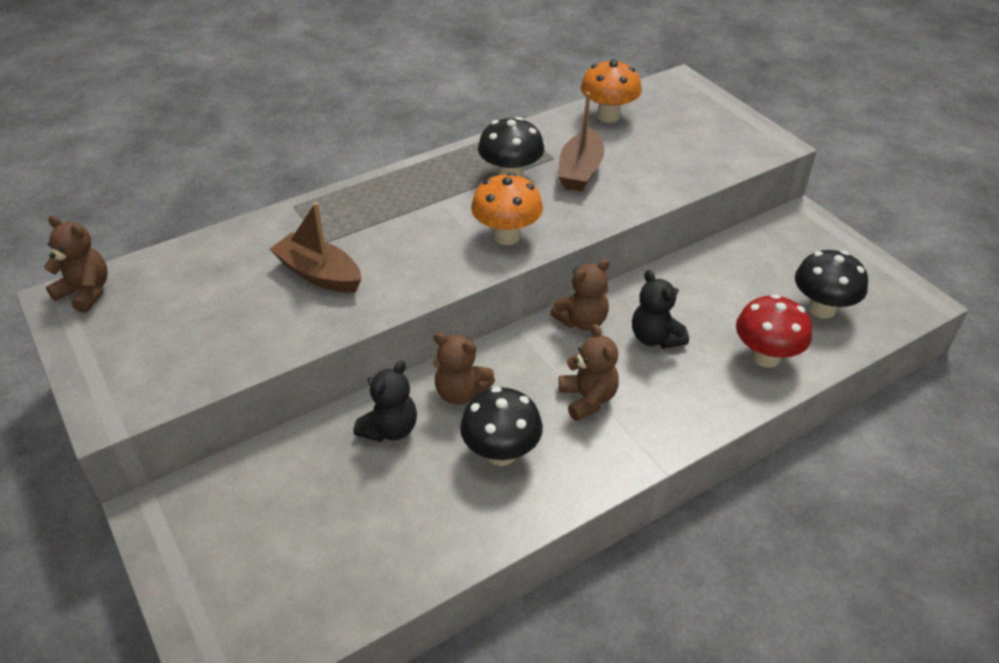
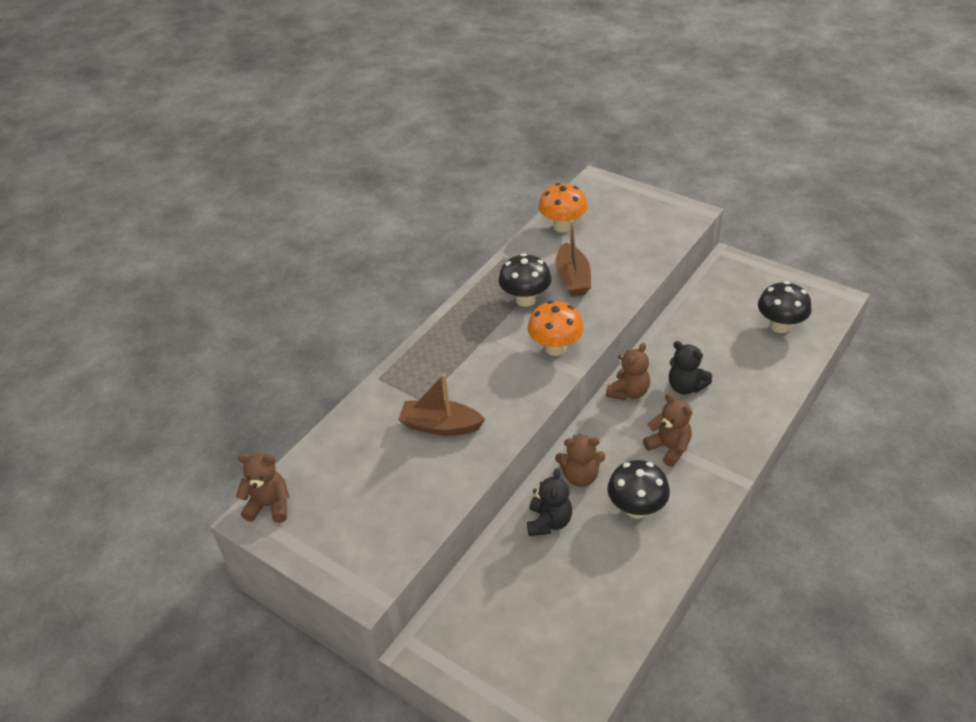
camera: 20 degrees left, 0 degrees up
(765, 357) = (765, 374): red mushroom -> none

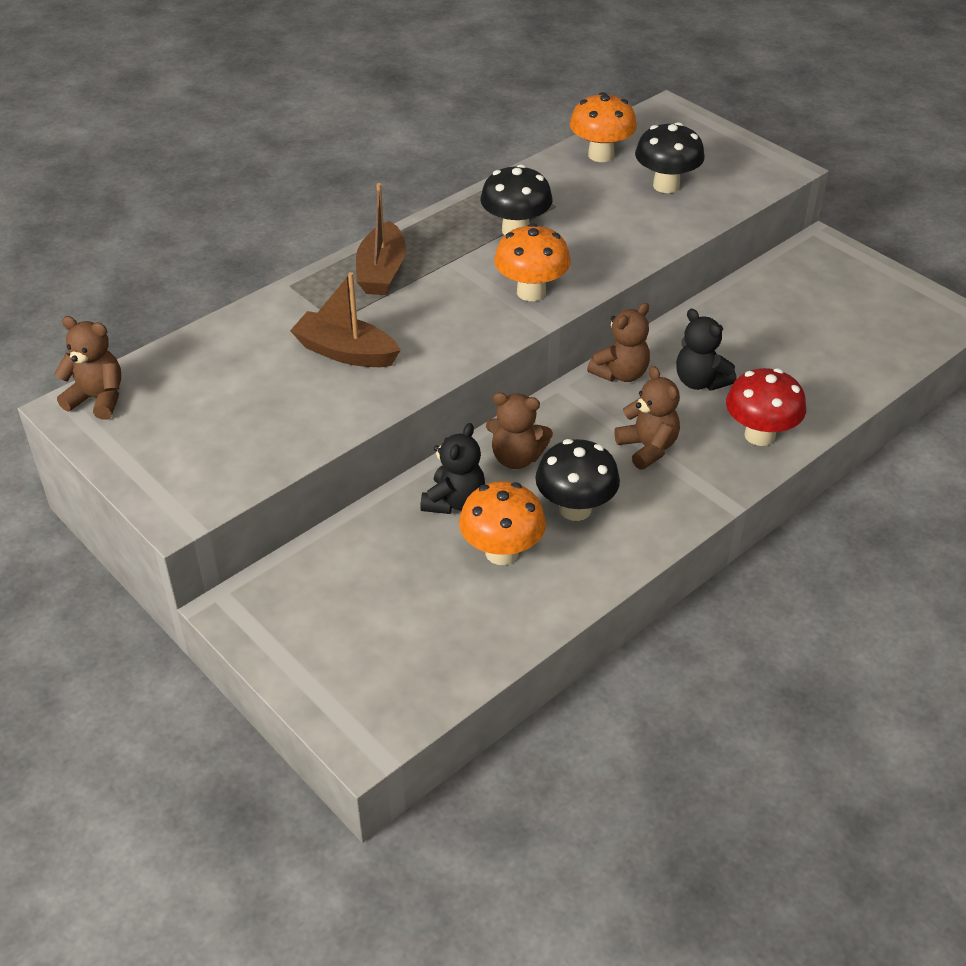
camera: 10 degrees right, 0 degrees up
(572, 278) = (588, 217): brown boat -> brown boat (381, 271)
(598, 556) = (502, 552): none -> orange mushroom
(741, 421) = (759, 435): none -> red mushroom
(780, 326) = (860, 334): black mushroom -> black mushroom (666, 185)

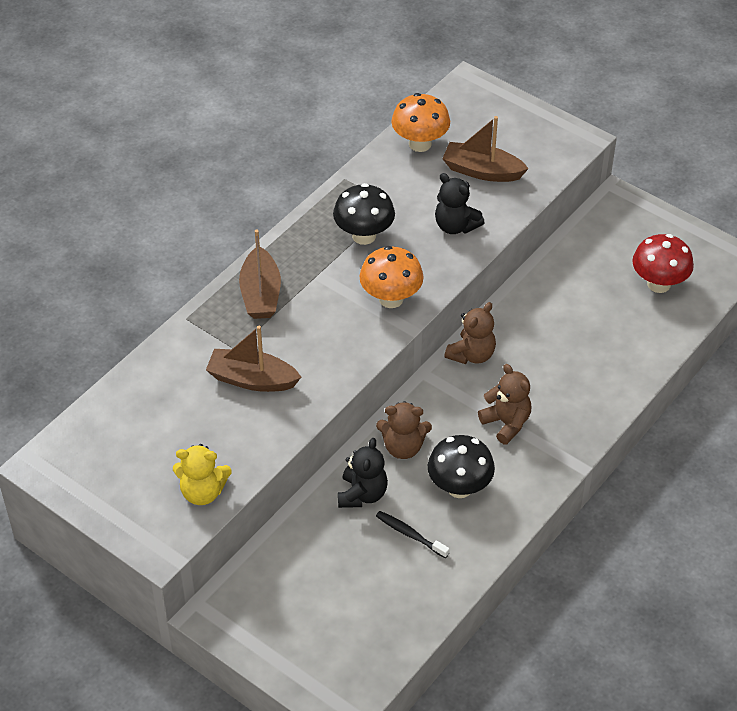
camera: 10 degrees left, 5 degrees up
(98, 399) = (60, 453): brown teddy bear -> none
(249, 459) = (203, 492): none -> yellow teddy bear
(502, 552) = (410, 534): orange mushroom -> black toothbrush
(666, 185) = (482, 171): black mushroom -> brown boat
(700, 381) = (538, 353): black teddy bear -> black teddy bear (455, 226)
(759, 435) = (593, 398): red mushroom -> red mushroom (658, 284)

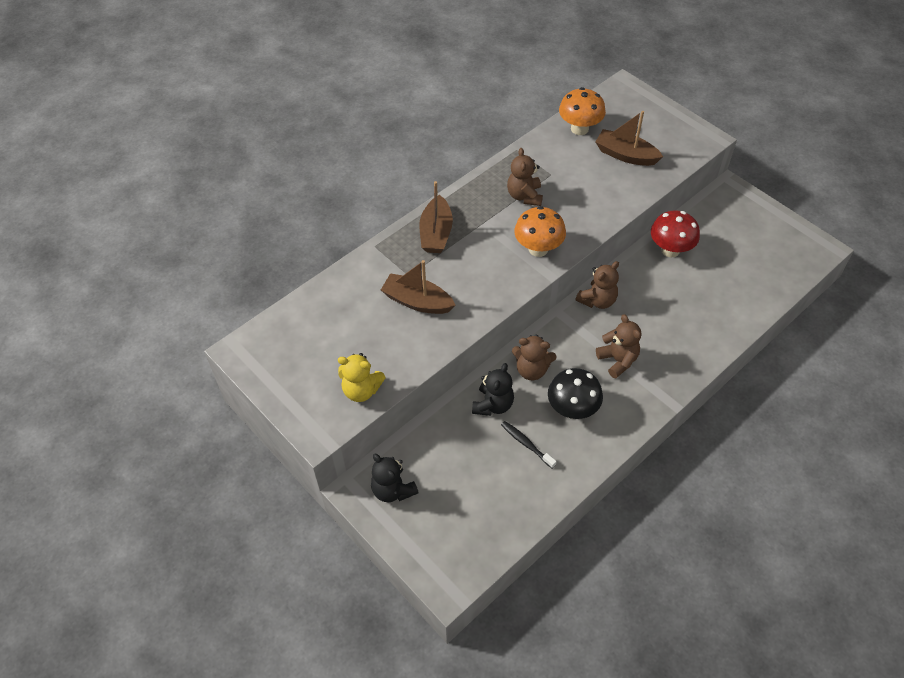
camera: 10 degrees right, 5 degrees up
(364, 236) = (524, 196): black mushroom -> brown teddy bear
(455, 226) = (598, 196): black teddy bear -> black teddy bear (393, 490)
(658, 284) = (756, 261): red mushroom -> red mushroom (670, 250)

